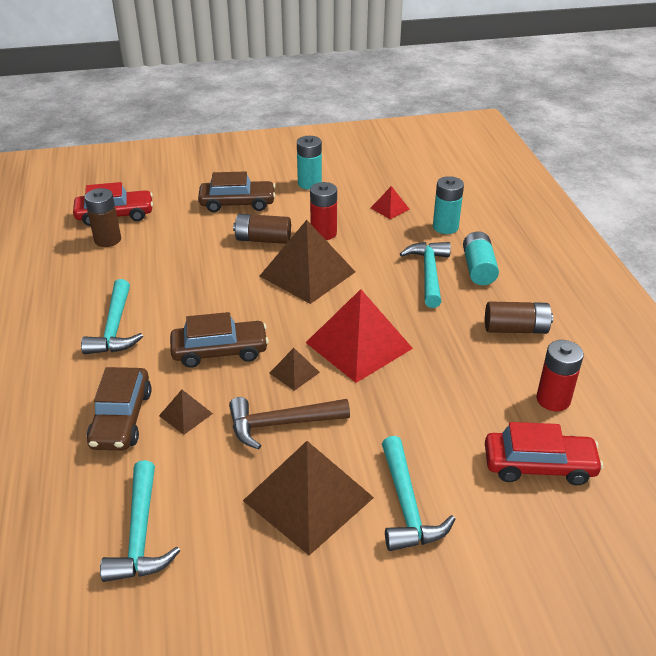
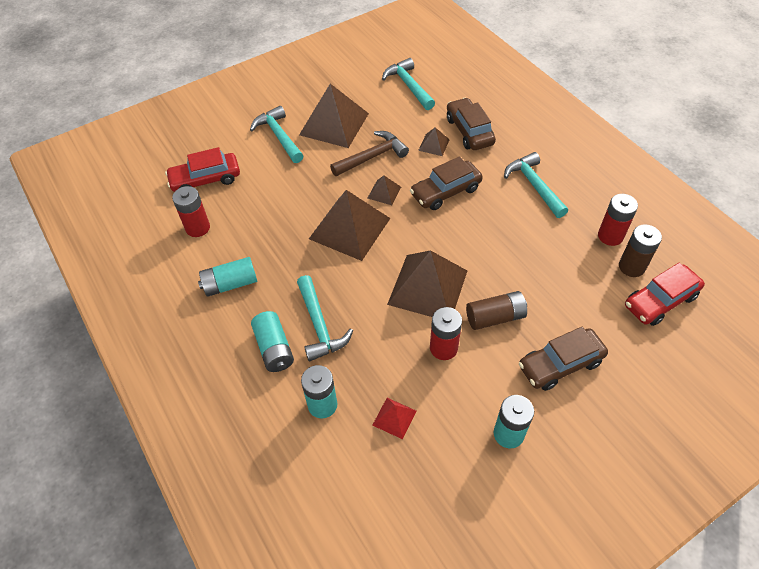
camera: 160 degrees right, 15 degrees up
(96, 264) = (610, 236): none -> red battery
(359, 345) = (349, 228): red pyramid -> brown pyramid
(515, 329) = (230, 284): brown battery -> turquoise battery

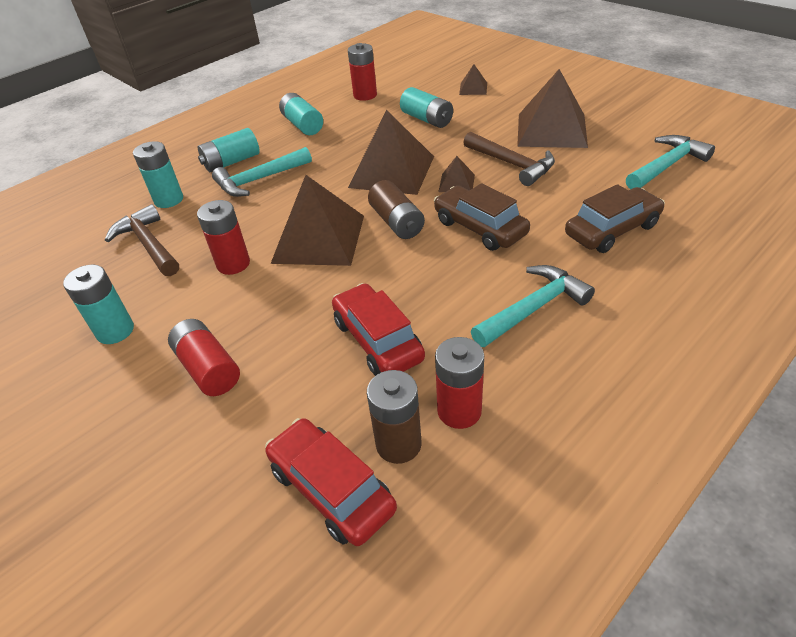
camera: 80 degrees right, 10 degrees down
(205, 179) = (426, 84): red car -> red car (378, 340)
(274, 191) = (427, 119): none -> turquoise battery
(279, 136) = (509, 104): turquoise hammer -> none
(394, 417) = (149, 244): red pyramid -> brown hammer
(434, 145) = (563, 204): brown pyramid -> brown pyramid (473, 88)
(495, 317) = (280, 299): brown battery -> brown battery (397, 222)
(560, 364) = (208, 368): brown car -> red battery

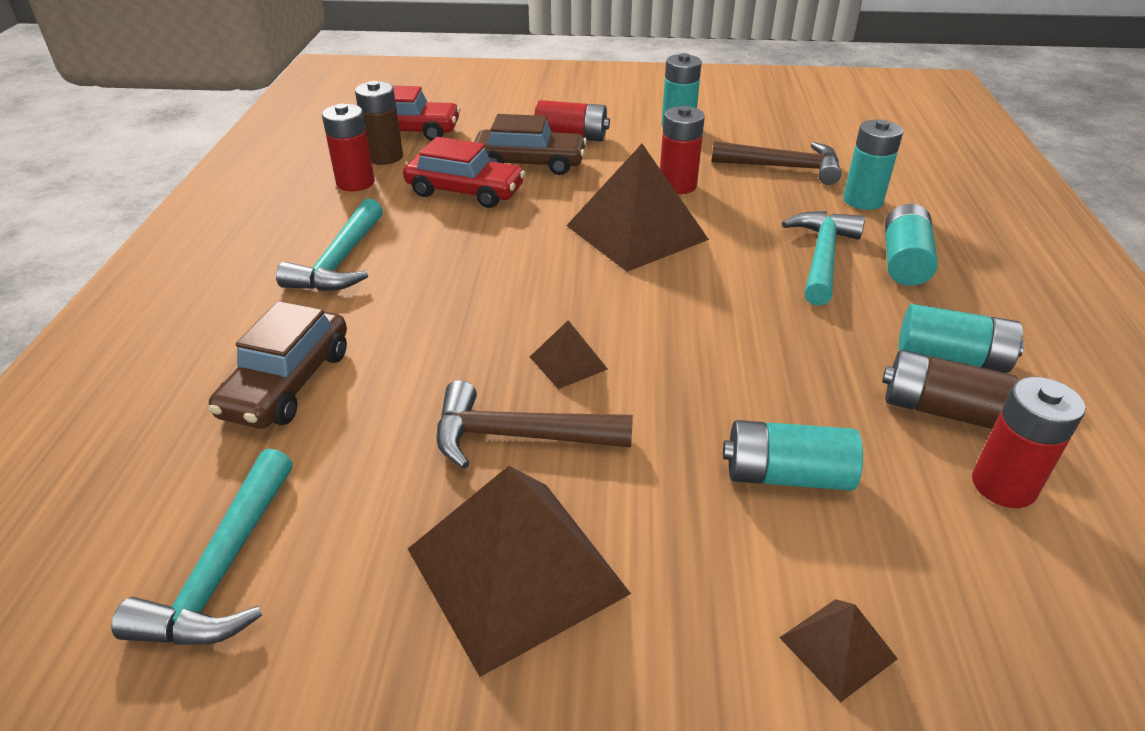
camera: 135 degrees right, 5 degrees down
(392, 171) = (682, 340): brown pyramid -> none
(397, 222) = (578, 280): brown battery -> brown battery (940, 409)
(480, 228) = (470, 314): brown car -> brown car (529, 163)

